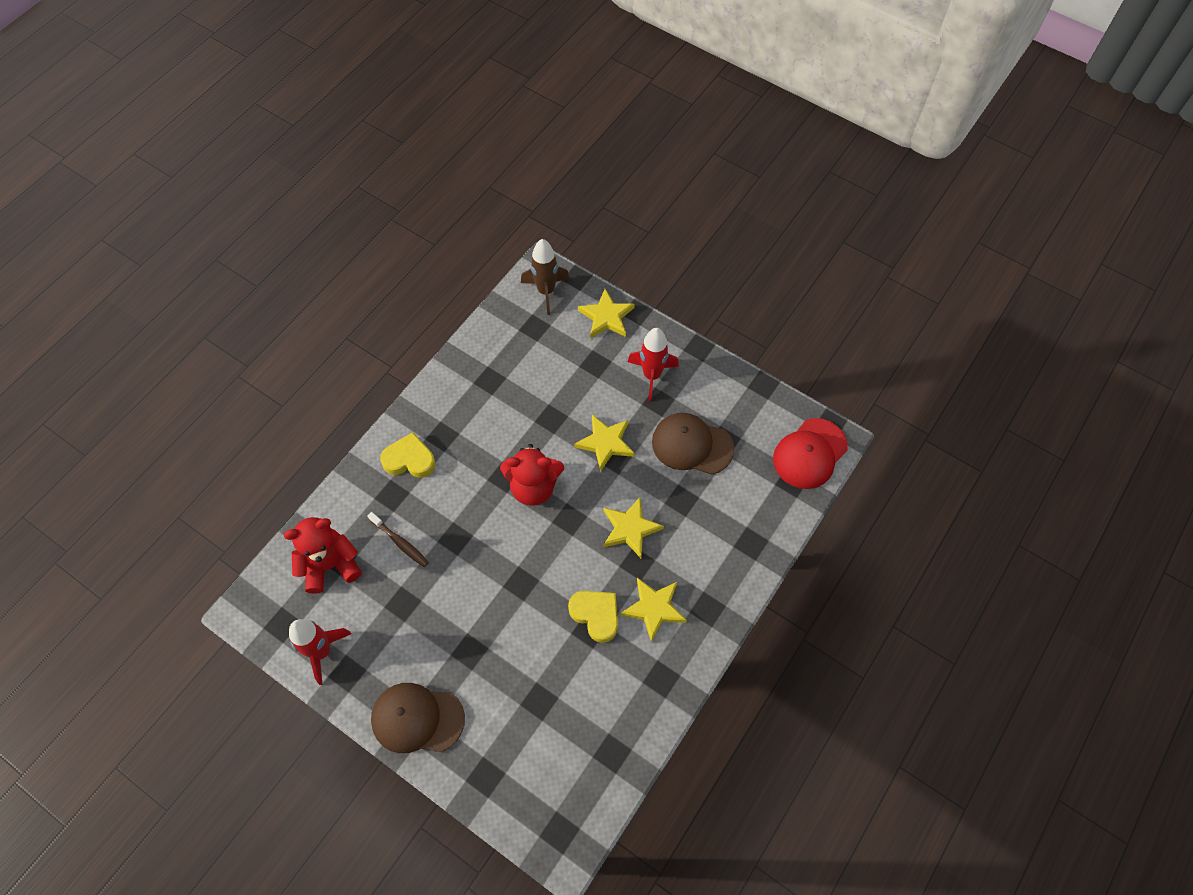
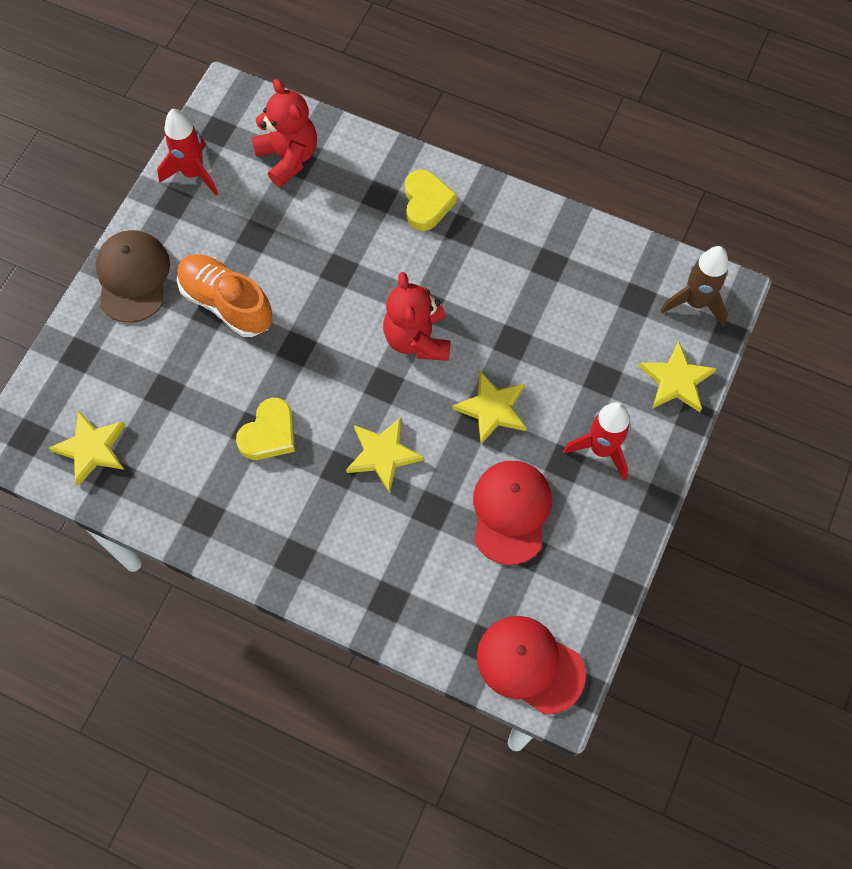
camera: 80 degrees right, 5 degrees up
(400, 542) = (325, 217): brown toothbrush -> none
(464, 636) = (226, 303): none -> orange shoe
(654, 608) = (286, 497): yellow star -> yellow star (92, 449)
(692, 445) = (511, 512): brown cap -> red cap

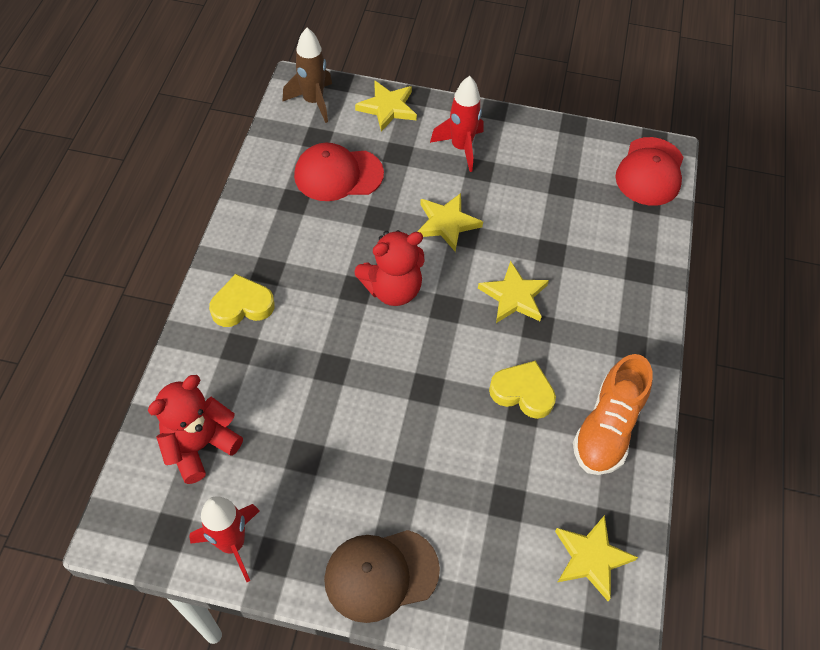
camera: 105 degrees left, 10 degrees down
(226, 303) = (391, 466): orange shoe -> orange shoe (607, 428)
(511, 512) = (534, 199): red cap -> red cap (338, 174)

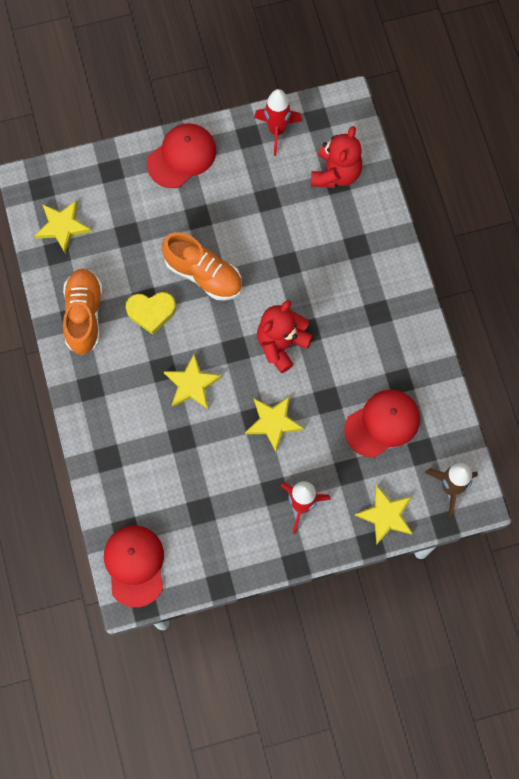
camera: 155 degrees right, 15 degrees up
(242, 305) = (376, 277): yellow heart -> none
(381, 574) = (182, 156): brown cap -> red cap
(437, 404) = (203, 274): none -> orange shoe

